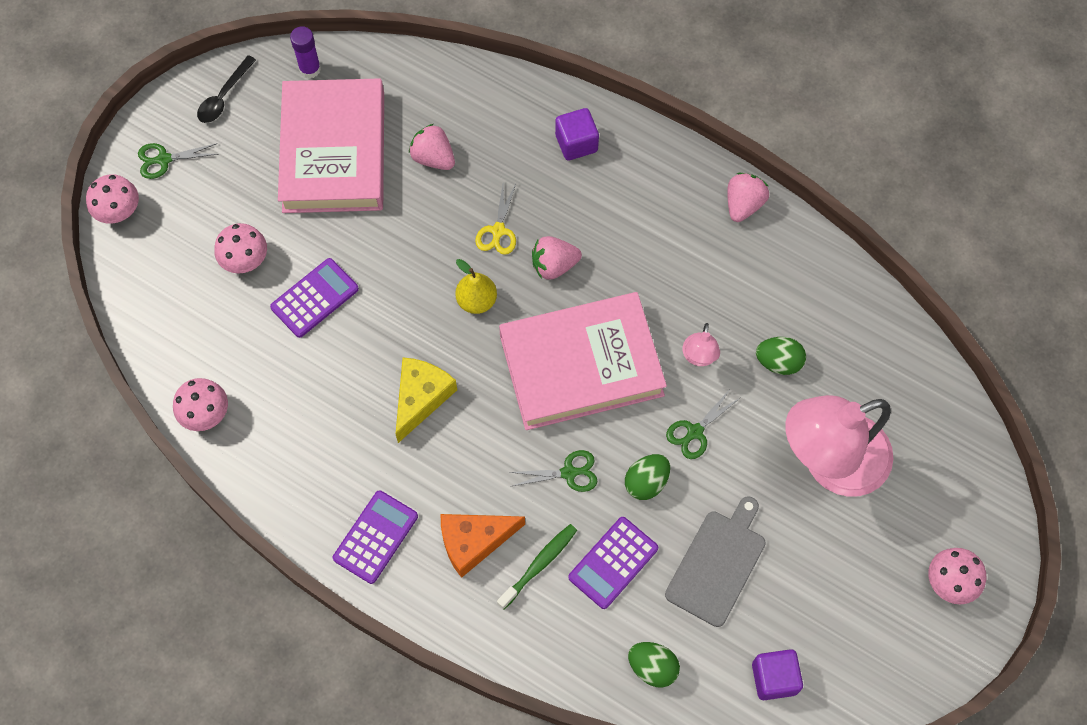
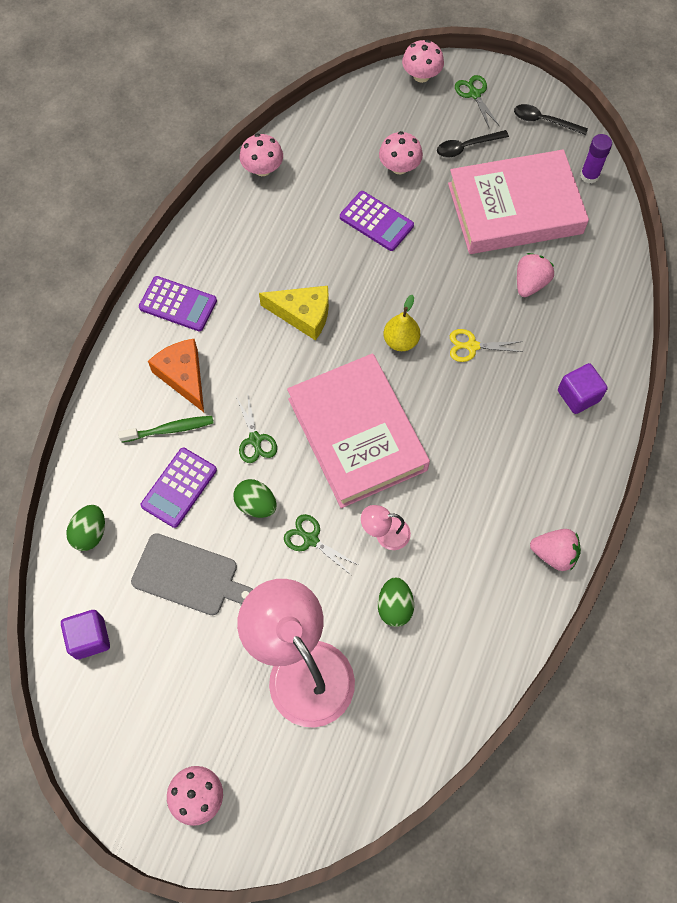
camera: 80 degrees right, 0 degrees up
(237, 183) = (466, 147): none -> black spoon
(539, 564) = (170, 429): green toothbrush -> green toothbrush turned 45 degrees counterclockwise
(554, 265) = (449, 396): pink strawberry -> none
(613, 563) = (179, 487): purple calculator -> purple calculator turned 90 degrees counterclockwise

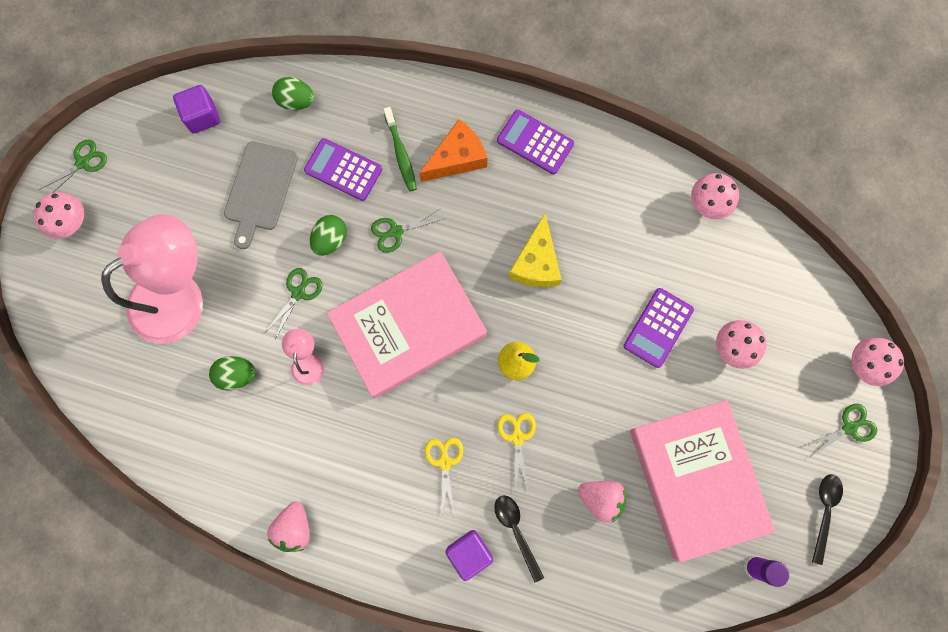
camera: 85 degrees right, 10 degrees up
(124, 782) = (83, 162): none -> green scissors
(178, 304) = (535, 142): purple calculator -> purple calculator turned 105 degrees clockwise
(466, 147) = (772, 421): black spoon -> black spoon (516, 531)
(493, 411) = (444, 462): none -> yellow scissors

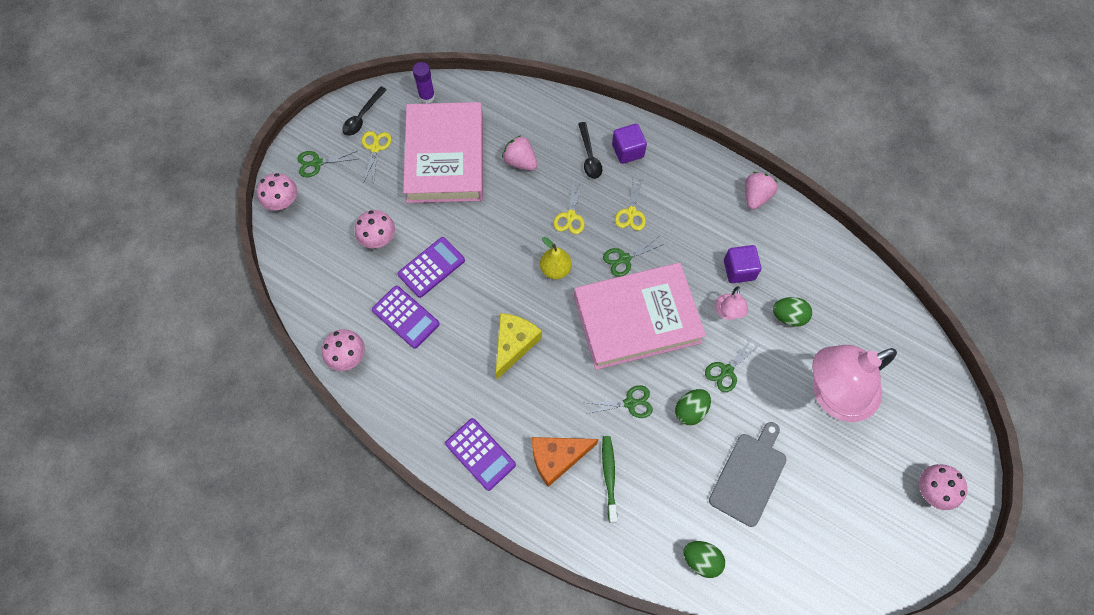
camera: 165 degrees left, 10 degrees down
(83, 162) = (921, 550): green scissors -> green scissors (624, 259)
(202, 116) = (798, 569): purple cube -> purple cube (739, 270)
(343, 170) = (667, 475): purple calculator -> purple calculator (405, 317)
(788, 469) = (375, 148): none -> yellow scissors

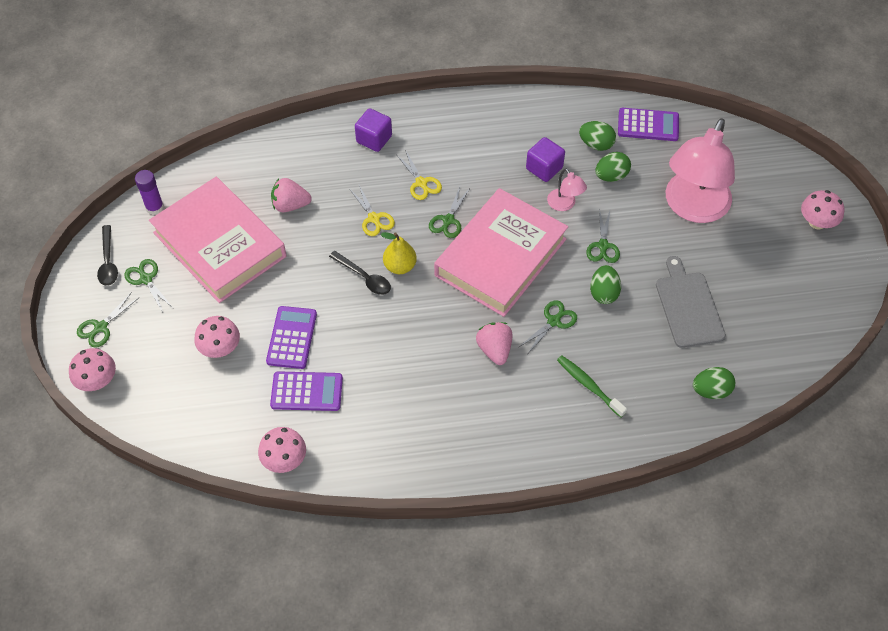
camera: 40 degrees left, 10 degrees down
(375, 148) = (146, 279): yellow scissors -> green scissors
(480, 454) = (473, 447): purple calculator -> purple calculator (648, 125)
(514, 344) = (420, 346): yellow cheese -> none
(557, 458) = (536, 403): orange cheese -> none
(589, 156) = (346, 163): black spoon -> black spoon (364, 277)
(756, 196) = (507, 108): pink strawberry -> pink strawberry (494, 349)
(801, 280) = (596, 144): none -> green egg

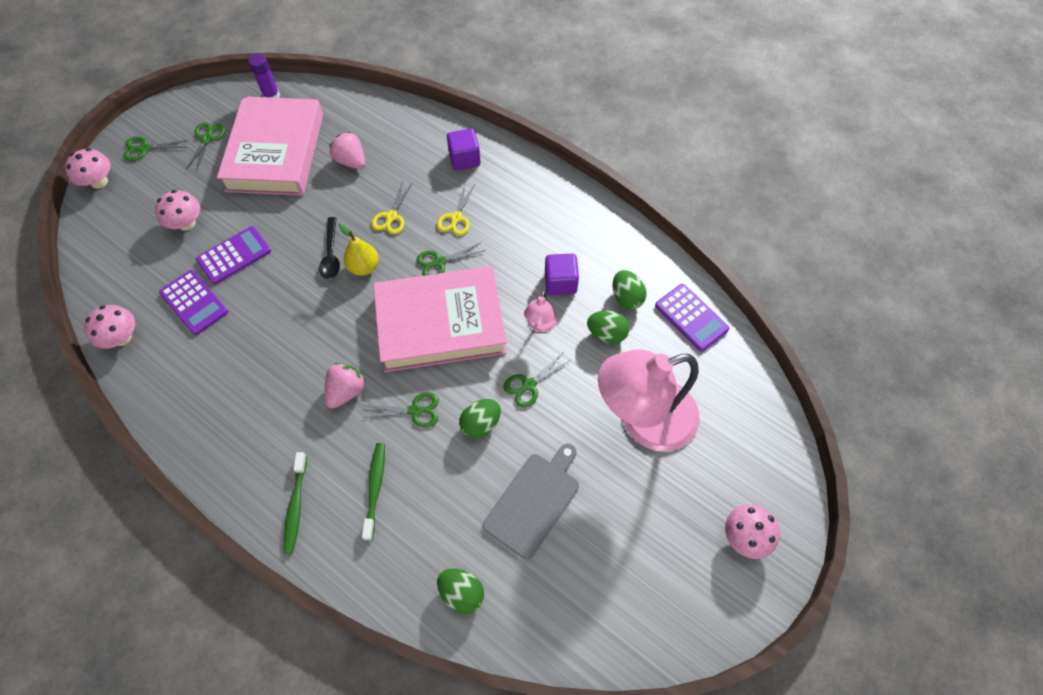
camera: 45 degrees right, 5 degrees up
(108, 262) = (202, 109): black spoon -> none
(554, 441) = (296, 506): none -> green toothbrush

